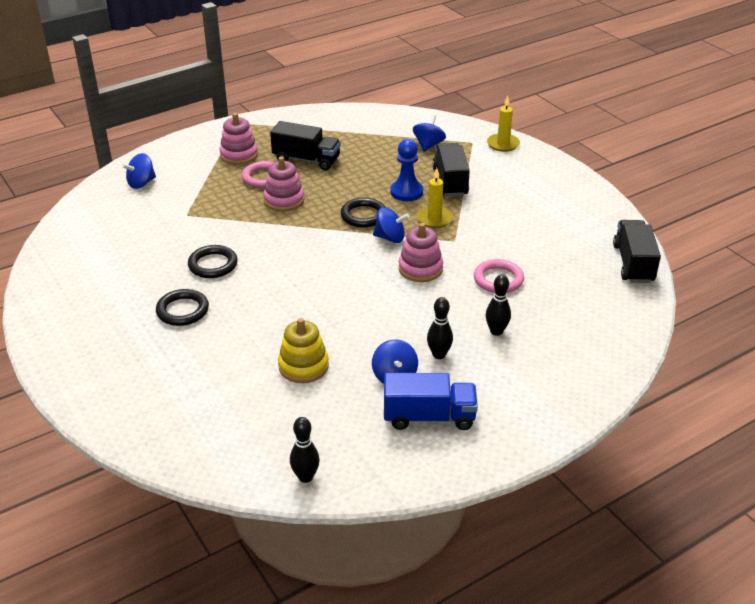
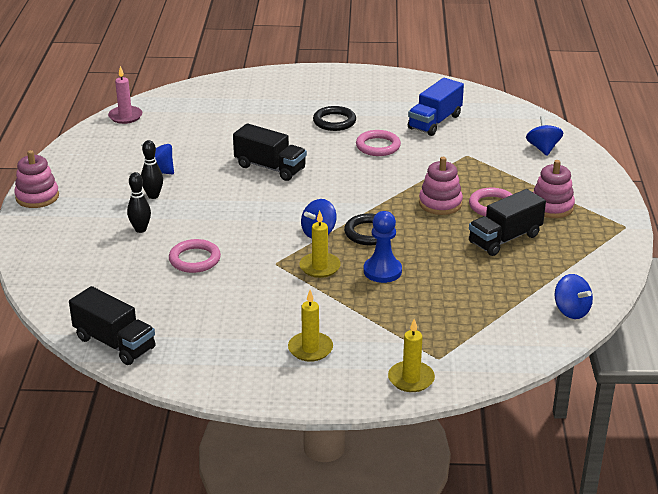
camera: 125 degrees right, 5 degrees down
(213, 265) = (378, 146): black ring -> pink ring
(303, 366) = (216, 144): yellow stacking toy -> none
(305, 477) = (125, 116): black bowling pin -> pink candle
(420, 269) = (258, 229): pink stacking toy -> pink stacking toy (37, 197)
(428, 145) = (462, 324): blue spinning top -> blue spinning top (571, 311)
(429, 417) = (107, 169): blue truck -> blue truck (434, 122)
(450, 181) = (373, 305): black truck -> black truck (270, 167)
(525, 186) = (310, 349): none -> yellow candle

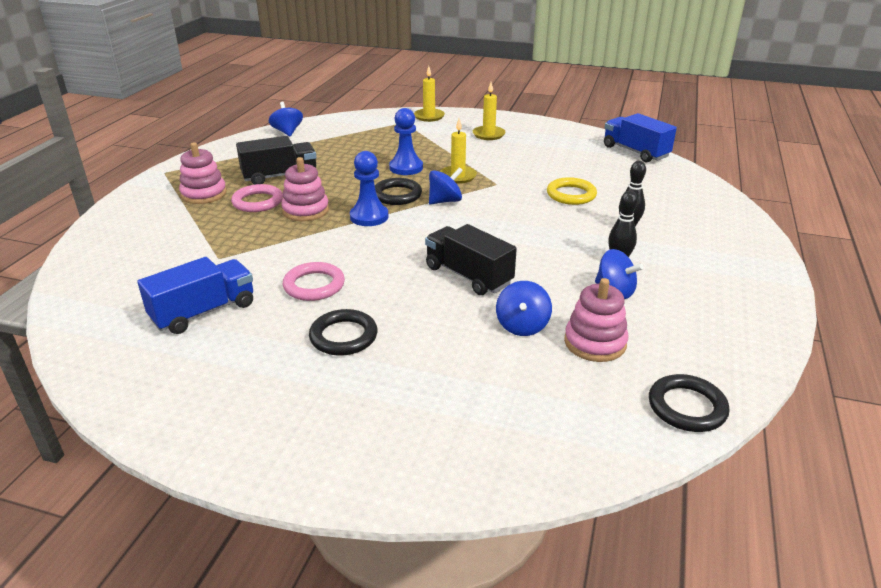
camera: 165 degrees left, 0 degrees up
(37, 197) = (767, 278): pink stacking toy -> pink stacking toy (595, 343)
(114, 343) = (635, 152): black truck -> blue truck
(125, 116) = (687, 407): pink candle -> black ring
(194, 259) = (571, 195): pink ring -> yellow ring
(379, 205) = (369, 217): none -> blue pawn
(543, 148) = (123, 252): blue spinning top -> blue spinning top (522, 326)

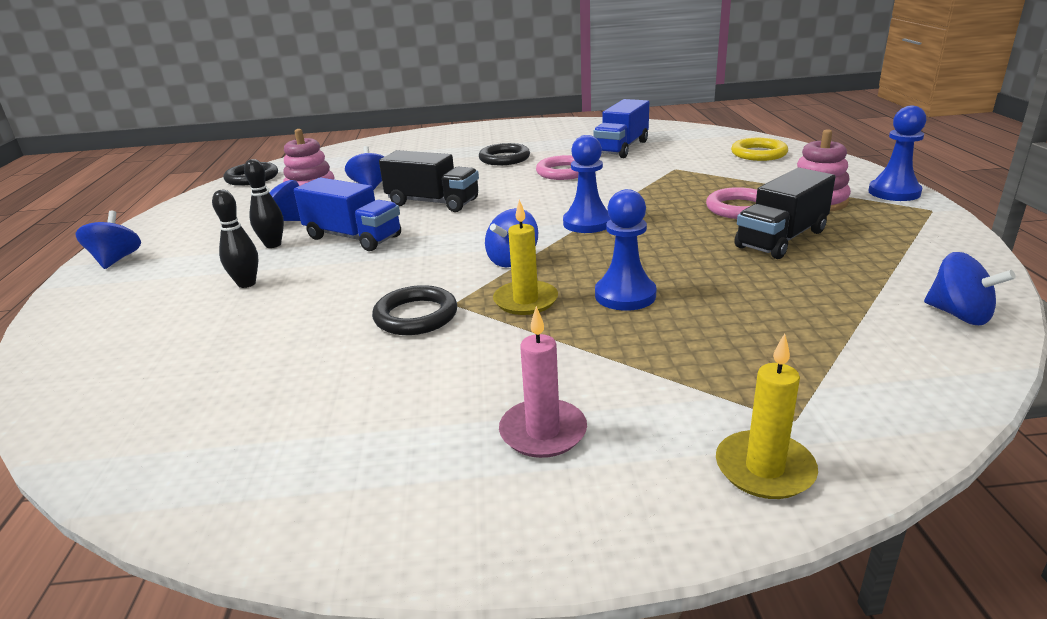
camera: 160 degrees right, 5 degrees down
(147, 188) = (894, 192): none -> blue pawn
(306, 210) = (668, 213): pink stacking toy -> none
(397, 195) = (585, 252): black ring -> black ring (416, 316)
(488, 134) = (543, 432): yellow candle -> pink candle
(571, 195) = (326, 312): yellow ring -> yellow ring (758, 153)
(635, 152) = (154, 468): blue truck -> blue truck (353, 237)
(759, 279) = (116, 260): none -> blue spinning top

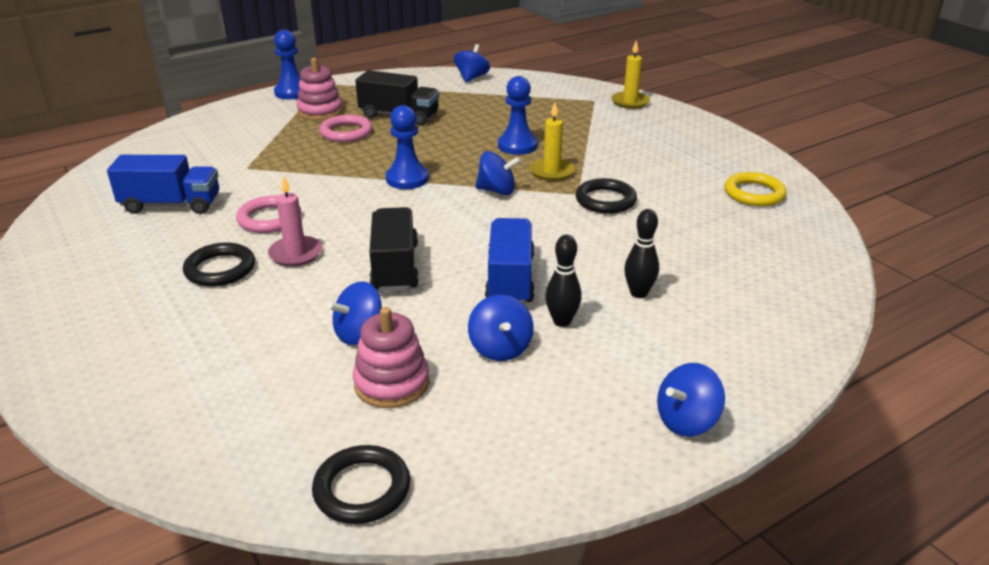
camera: 120 degrees left, 5 degrees up
(543, 432) = (660, 140): pink candle -> pink candle (295, 254)
(758, 153) = (193, 139): yellow ring -> yellow ring (754, 193)

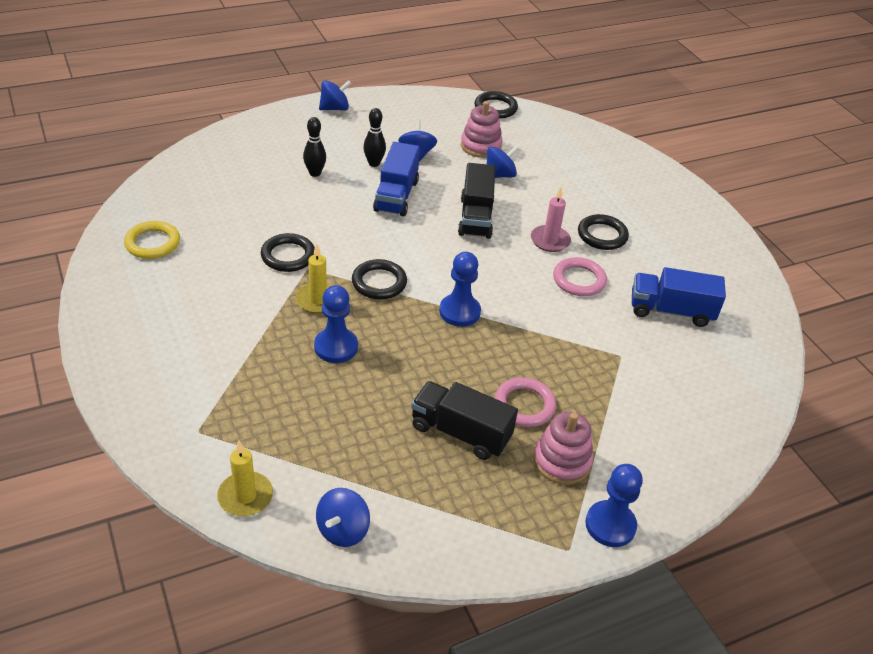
camera: 175 degrees left, 10 degrees up
(497, 191) = (379, 282): blue spinning top -> black ring
(630, 102) = (154, 418): yellow candle -> yellow candle (245, 496)

